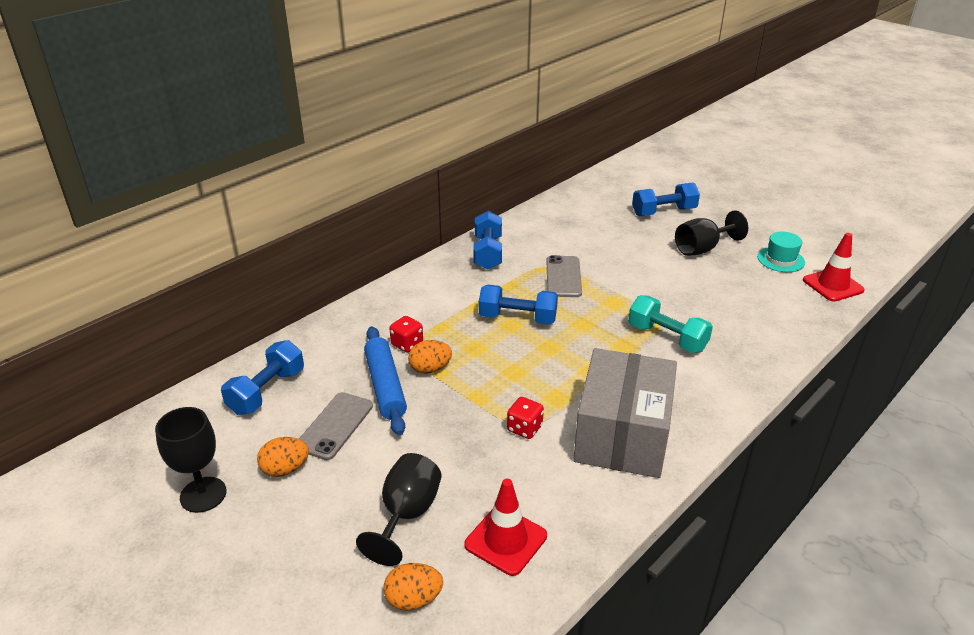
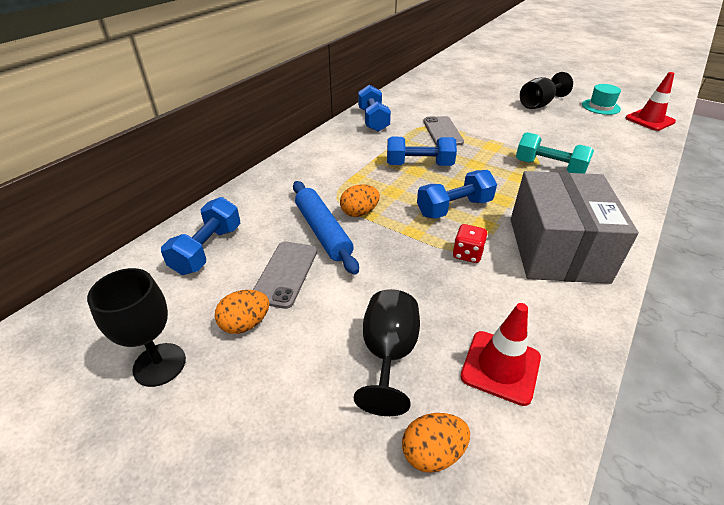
camera: 10 degrees left, 5 degrees up
(407, 344) = (330, 194): red dice -> none
(663, 212) = (496, 83): blue dumbbell -> blue dumbbell (454, 208)

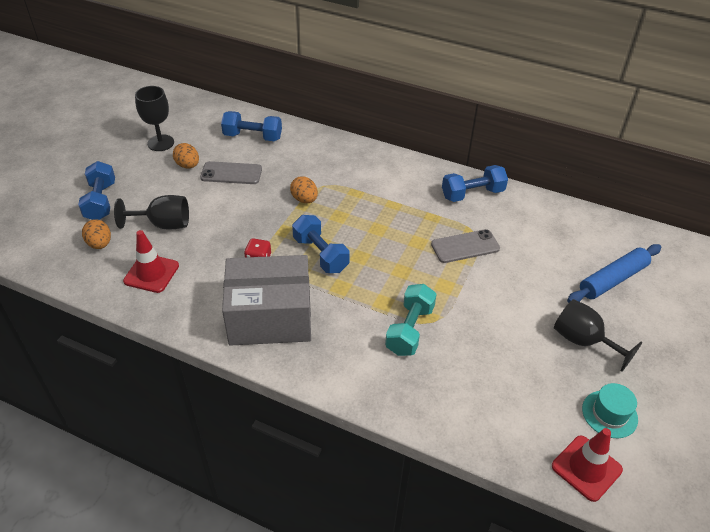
camera: 80 degrees right, 5 degrees up
(323, 232) = (277, 184): blue rolling pin -> blue rolling pin (612, 279)
(419, 165) = (388, 231): blue dumbbell -> blue dumbbell (101, 201)

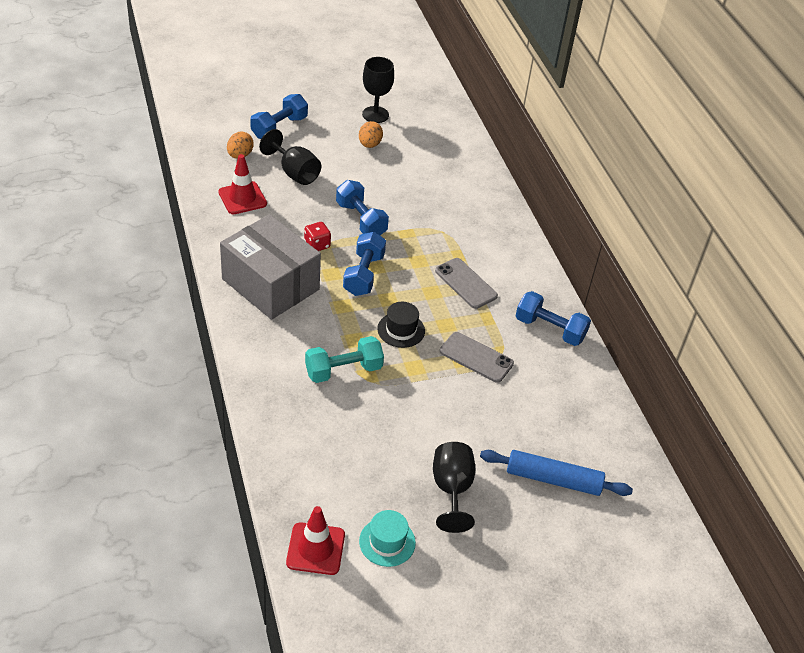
camera: 45 degrees right, 0 degrees up
(231, 173) = (390, 172): grey phone -> grey phone (465, 283)
(253, 137) = (447, 157): blue dumbbell -> blue dumbbell (361, 220)
(304, 199) = (412, 230): orange egg -> none
(399, 269) = (401, 330): none -> black hat

